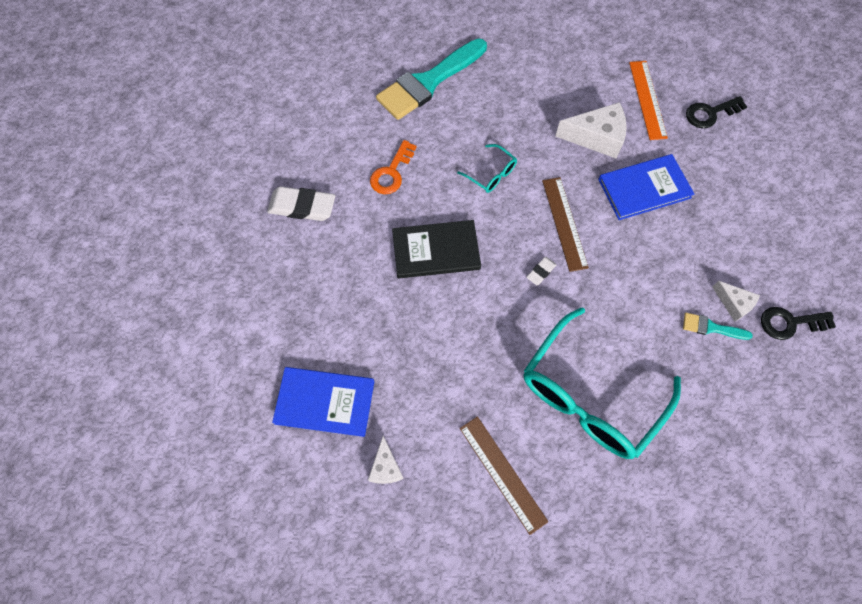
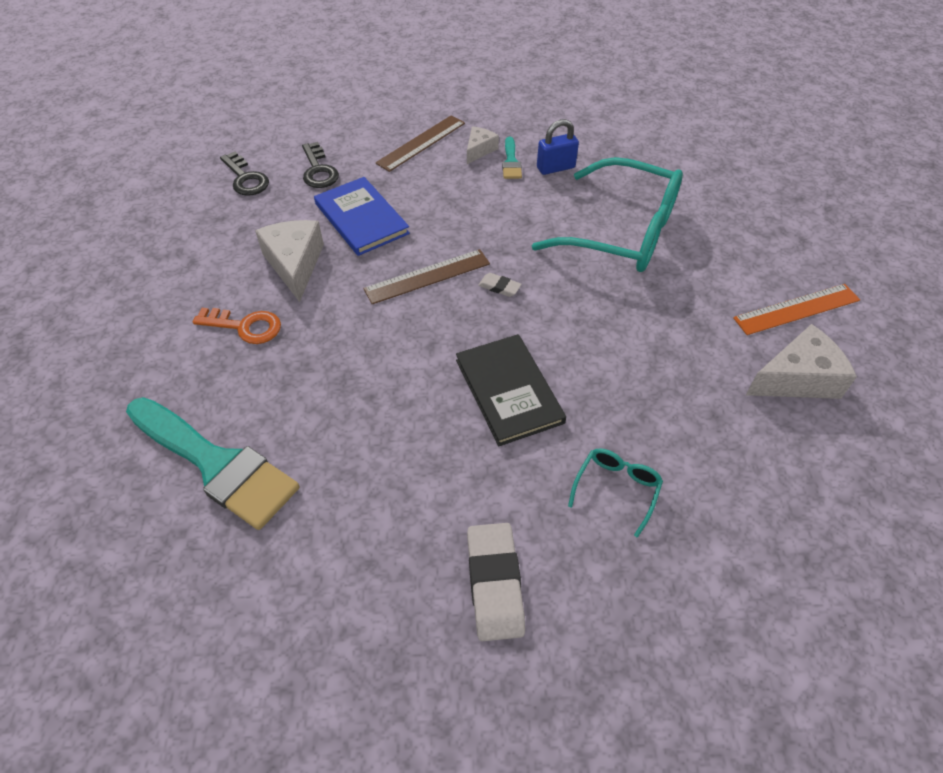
camera: 105 degrees left, 15 degrees down
(325, 402) = (765, 459): blue book -> none
(385, 467) = (797, 378): white cheese -> white cheese, size x1.75
(391, 173) = (399, 473): orange key -> orange key (245, 326)
(491, 174) = (374, 355): turquoise glasses -> turquoise glasses (616, 489)
(502, 474) = (739, 282): brown ruler -> brown ruler (421, 143)
(647, 99) = (229, 227): orange ruler -> orange ruler (796, 309)
(696, 367) = (555, 168): none -> blue padlock
(789, 323) = (485, 119): black key -> black key (318, 170)

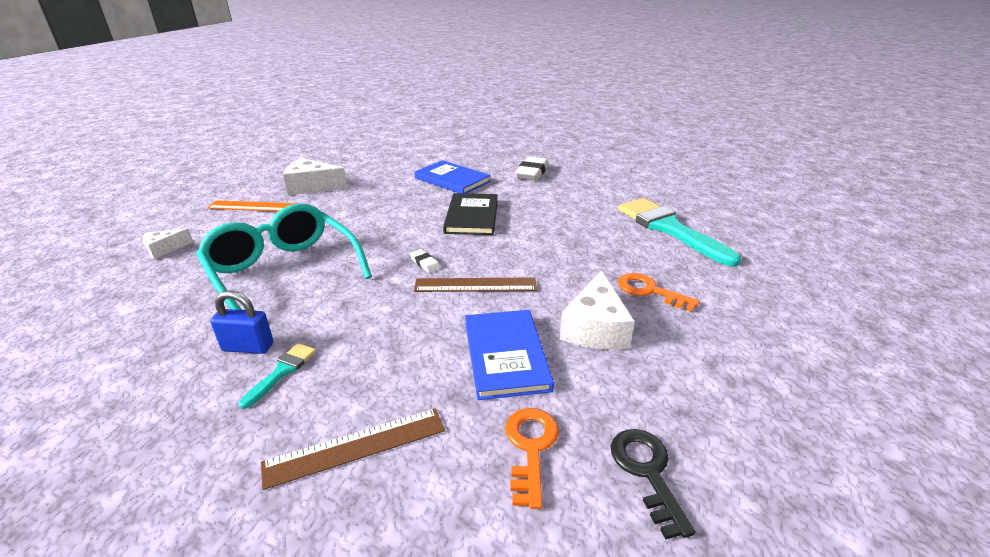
camera: 155 degrees left, 20 degrees down
(318, 170) = (530, 447): black key -> orange key
(479, 150) = (296, 403): white cheese -> white cheese (164, 249)
(616, 489) = (452, 180): turquoise glasses -> blue book

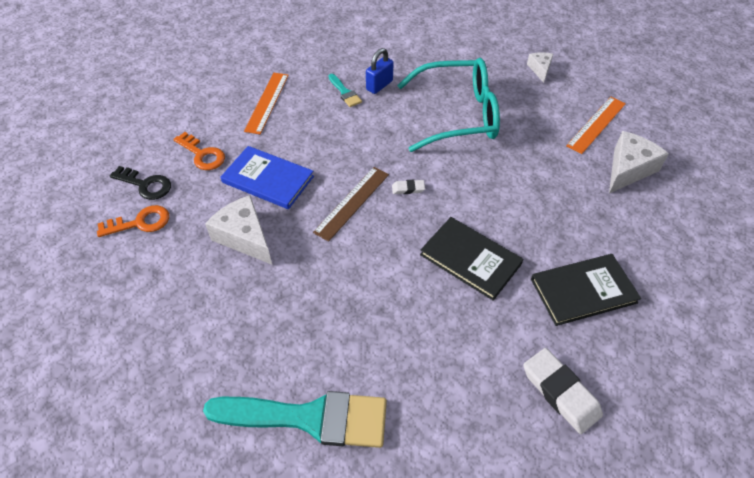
camera: 125 degrees right, 20 degrees up
(356, 446) = (267, 102): brown ruler -> orange ruler
(452, 180) = (583, 291): blue book -> black book
(649, 291) = (245, 303): orange key -> orange key (140, 222)

